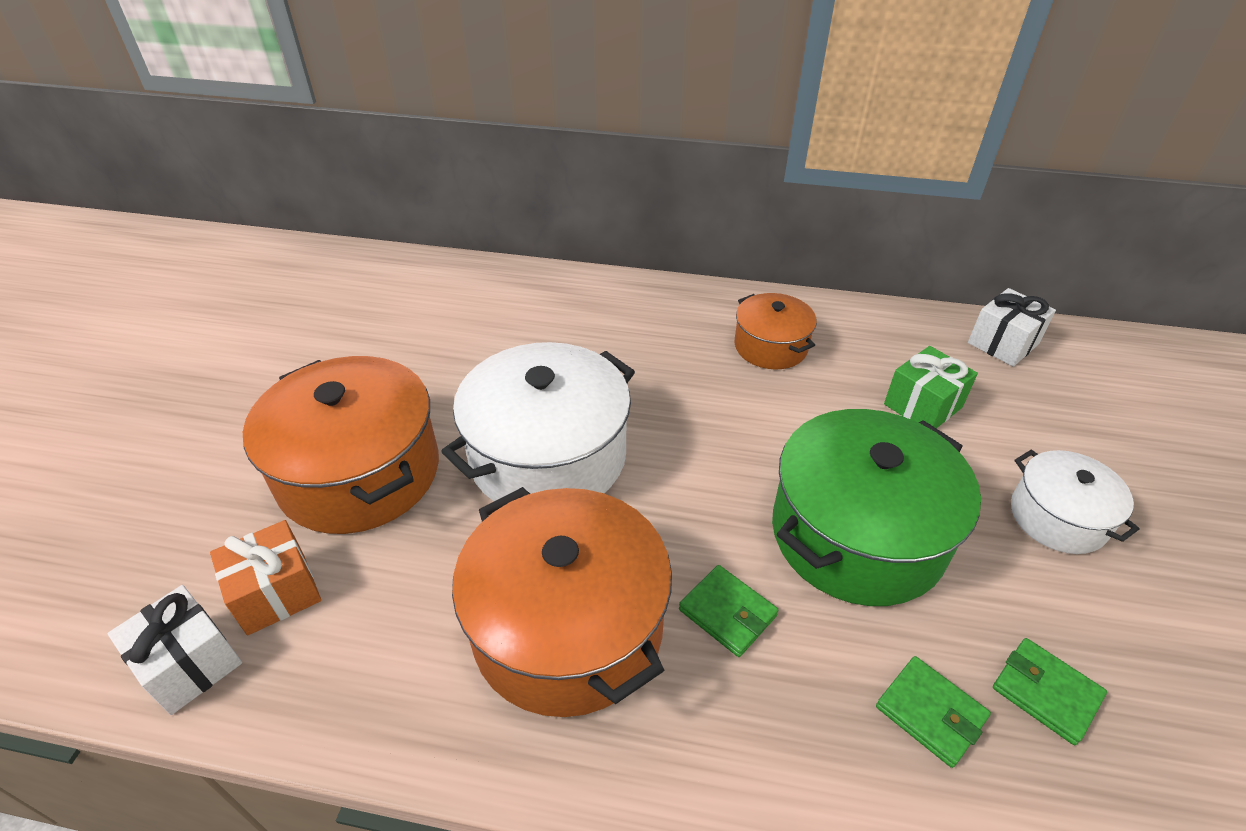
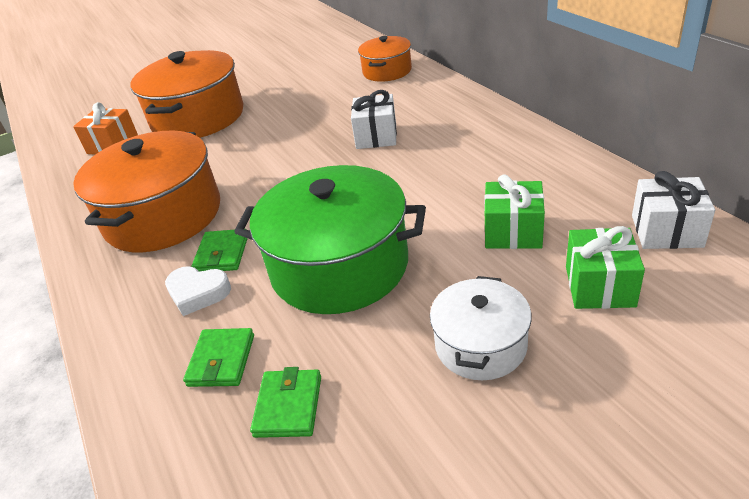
camera: 55 degrees right, 5 degrees down
(190, 663) = (64, 153): white gift -> white gift (376, 136)
(548, 456) = (269, 148): white pot -> none
(770, 346) = (473, 152): orange pot -> orange pot (387, 71)
(784, 674) = (198, 293): none -> white heart
(1038, 414) = (599, 286): none -> green gift

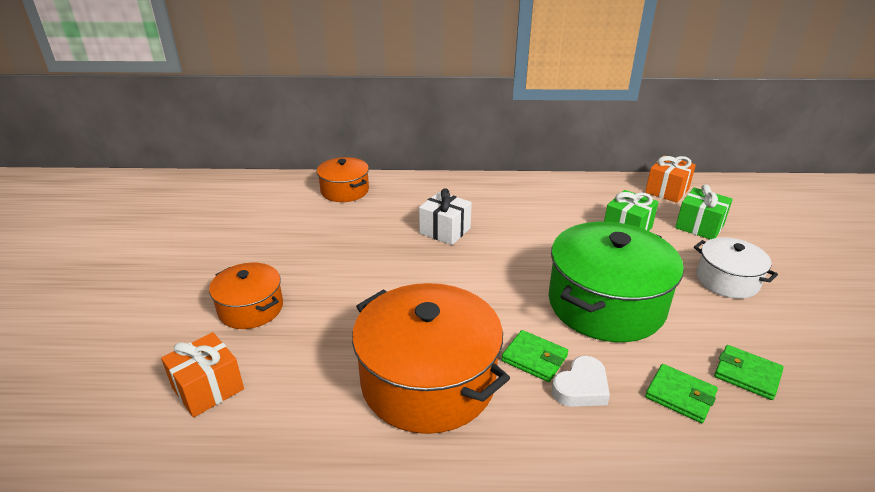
camera: 65 degrees left, 5 degrees down
(198, 118) = (251, 308): orange pot -> orange pot, size x0.55
(666, 231) = (667, 191): white gift -> orange gift

